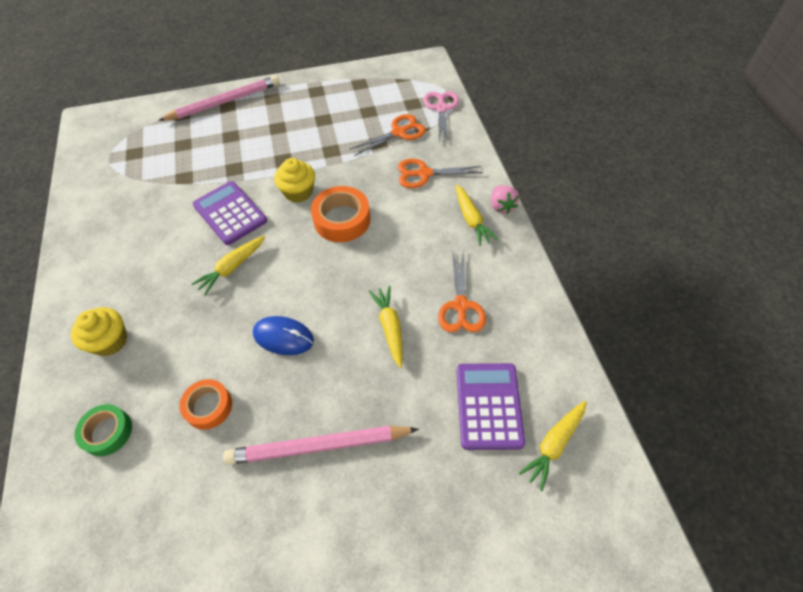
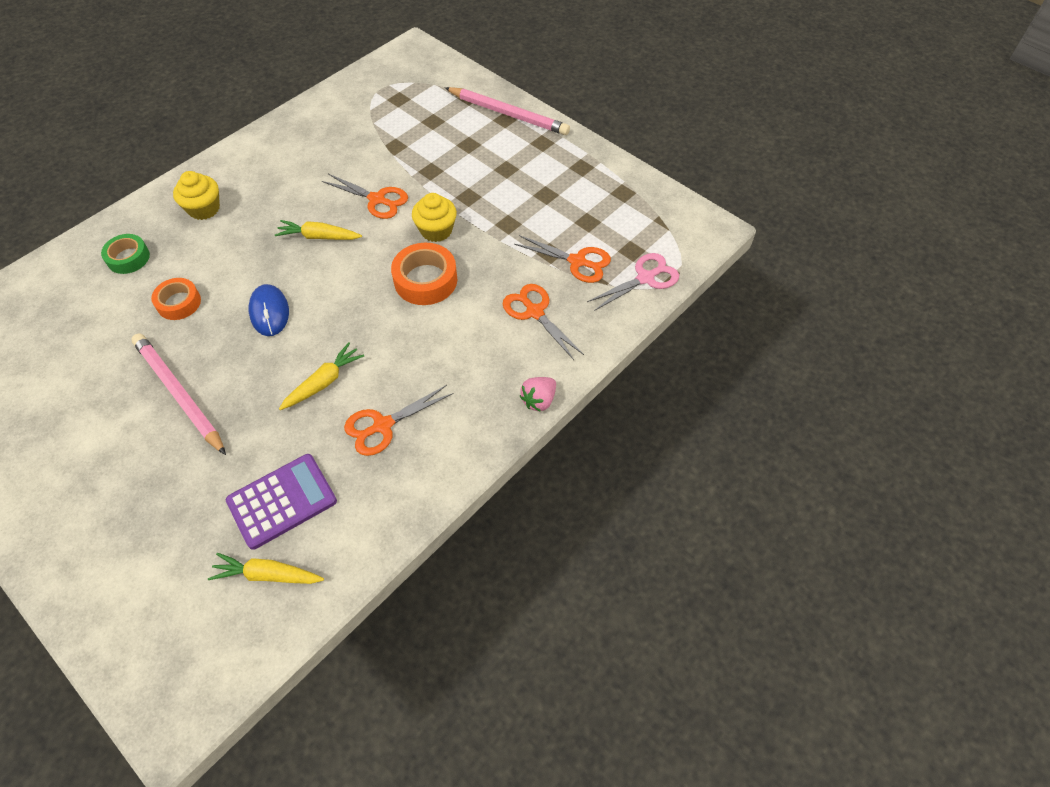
camera: 55 degrees right, 0 degrees up
(230, 213) = (377, 199): purple calculator -> orange scissors
(471, 219) = (500, 382): yellow carrot -> none

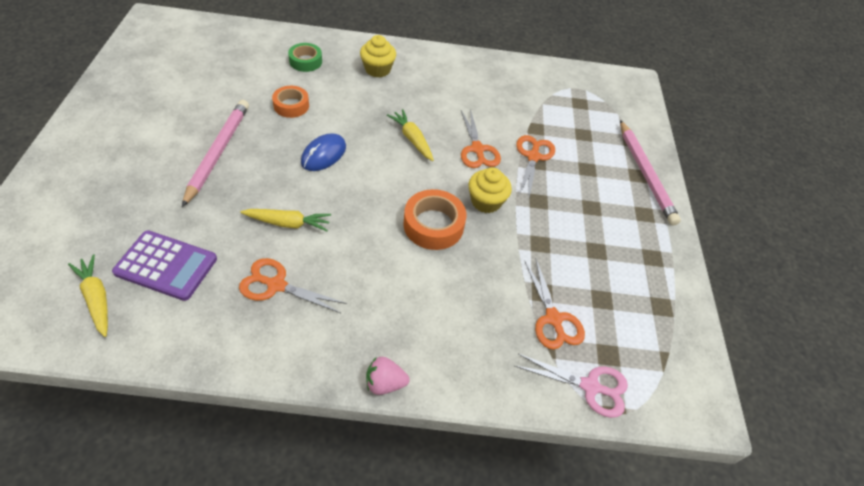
camera: 45 degrees right, 5 degrees down
(534, 312) = (471, 320): orange scissors -> orange scissors (533, 157)

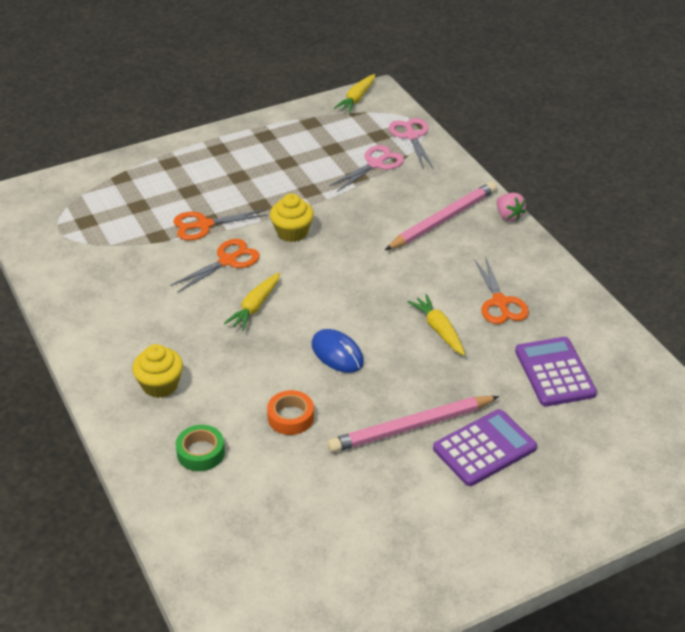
camera: 115 degrees left, 10 degrees down
(96, 298) = (622, 389): yellow carrot -> yellow carrot (357, 99)
(156, 176) = (484, 448): none -> purple calculator
(323, 154) = (337, 353): blue mouse -> blue mouse turned 45 degrees clockwise
(433, 225) = (350, 250): orange tape -> none
(553, 319) = (375, 164): orange scissors -> pink scissors
(645, 174) = (164, 159): pink pencil -> pink pencil (443, 220)

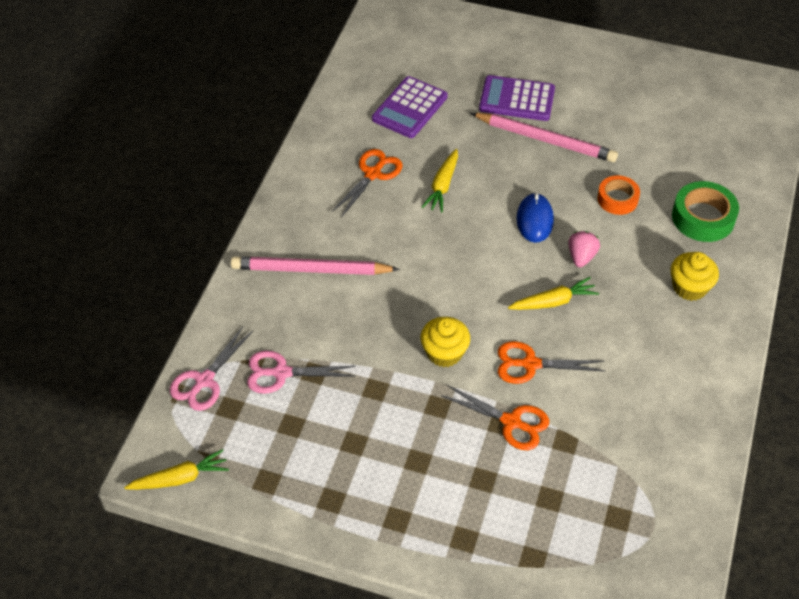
camera: 135 degrees left, 10 degrees up
(201, 452) = (703, 218): green tape -> green tape, size x1.51
(508, 216) = (258, 234): pink strawberry -> pink strawberry (581, 257)

